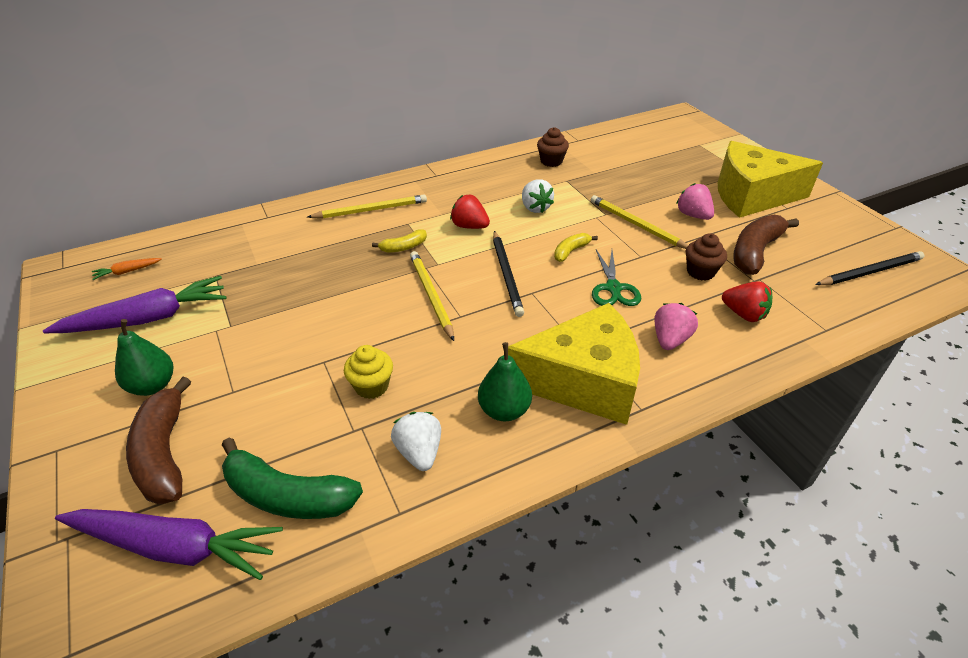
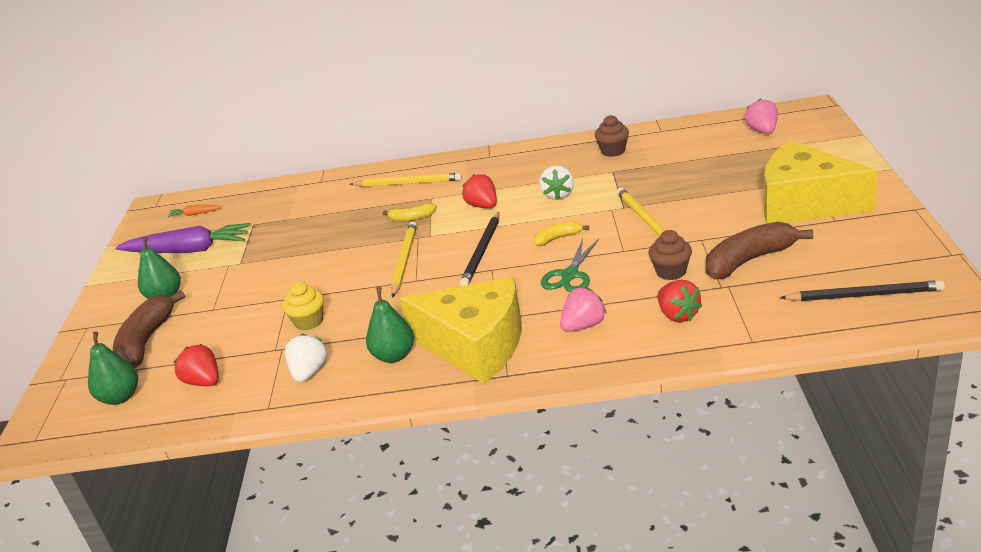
camera: 30 degrees right, 10 degrees down
(175, 547) = (120, 397): purple carrot -> green pear
(287, 495) = (204, 382): green banana -> red strawberry
(693, 215) = (716, 217): pink strawberry -> pink strawberry (762, 131)

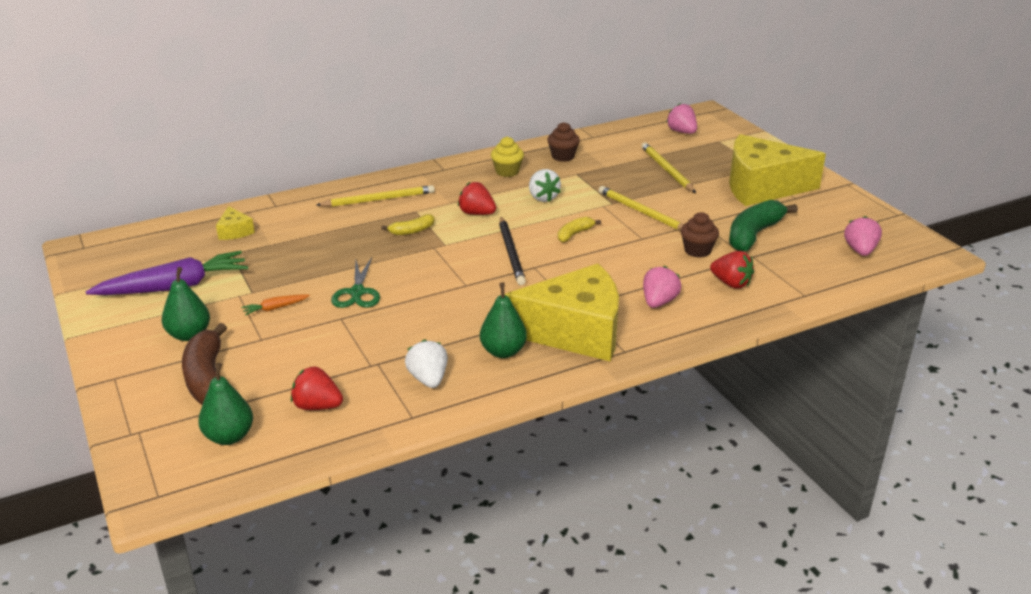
camera: 30 degrees left, 0 degrees up
(195, 214) = (147, 250): orange carrot -> orange carrot (275, 308)
(271, 203) = (235, 231): none -> yellow cheese
(309, 321) = (385, 335): yellow cupcake -> yellow cupcake (507, 172)
(404, 260) = (438, 269): yellow pencil -> yellow pencil (667, 170)
(570, 275) = (612, 263): green scissors -> green scissors (357, 292)
(749, 260) = (754, 234): brown banana -> green banana
(864, 295) = (860, 251): black pencil -> pink strawberry

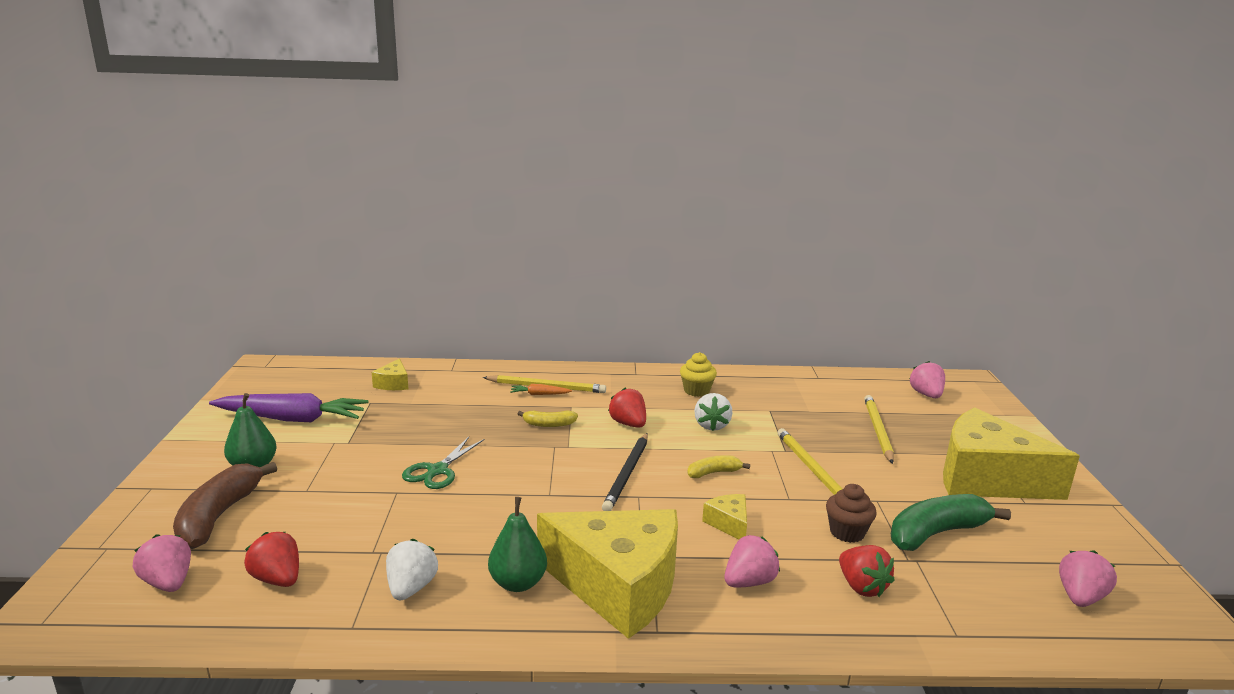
camera: 25 degrees right, 10 degrees down
(229, 437) = (168, 583): green pear -> pink strawberry
(275, 308) = (350, 464): orange carrot -> orange carrot (539, 394)
(563, 156) = (769, 389): brown cupcake -> none
(615, 268) = (729, 524): none -> yellow cheese

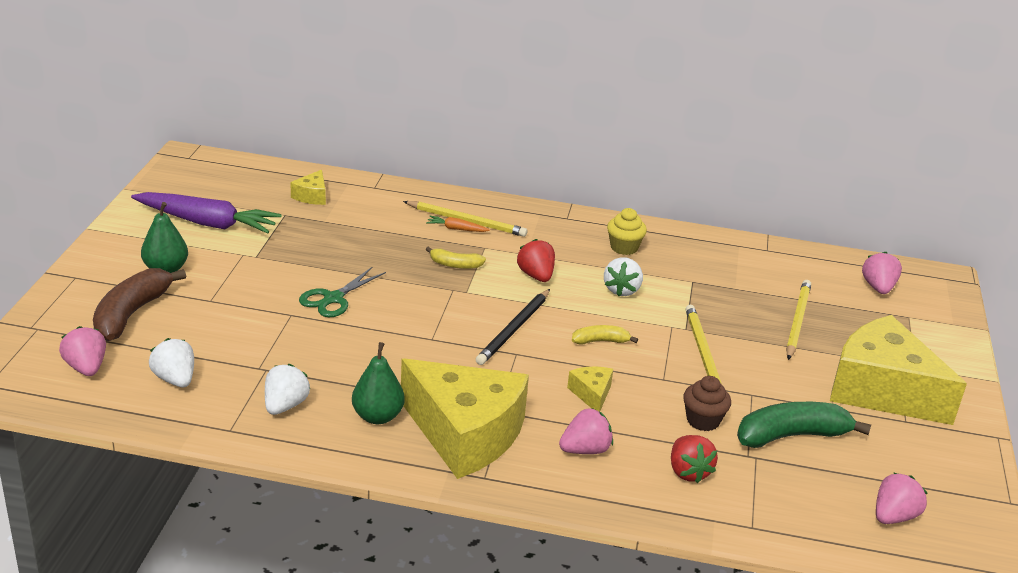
camera: 10 degrees right, 10 degrees up
(277, 579) = (175, 379): red strawberry -> white strawberry

